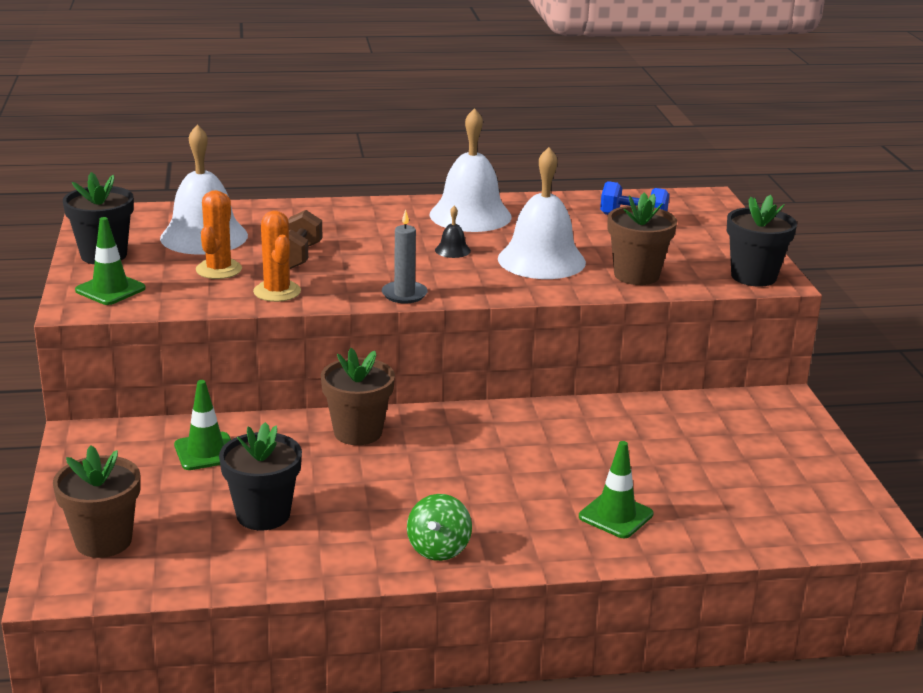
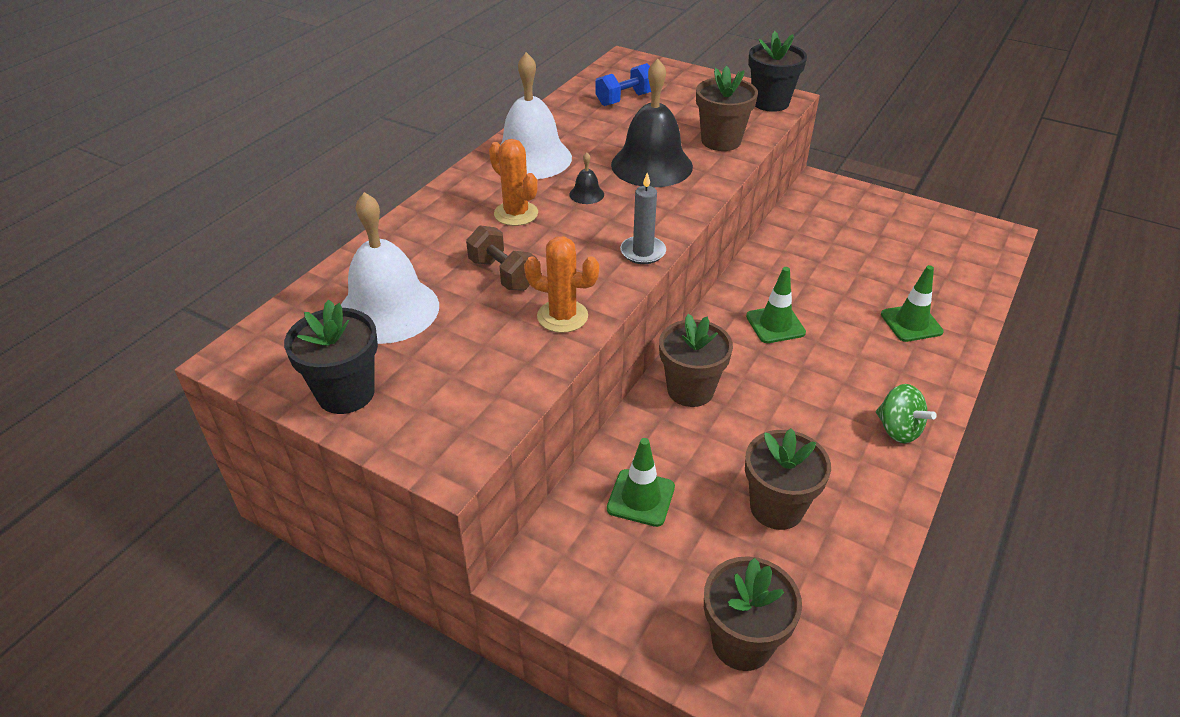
camera: 50 degrees left, 15 degrees up
(110, 289) = (436, 421): green traffic cone -> green traffic cone (775, 324)
(219, 270) = (475, 331): orange cactus -> orange cactus (516, 214)
(263, 514) = (776, 508): black flower pot -> brown flower pot
(541, 260) = (651, 165): white bell -> black bell

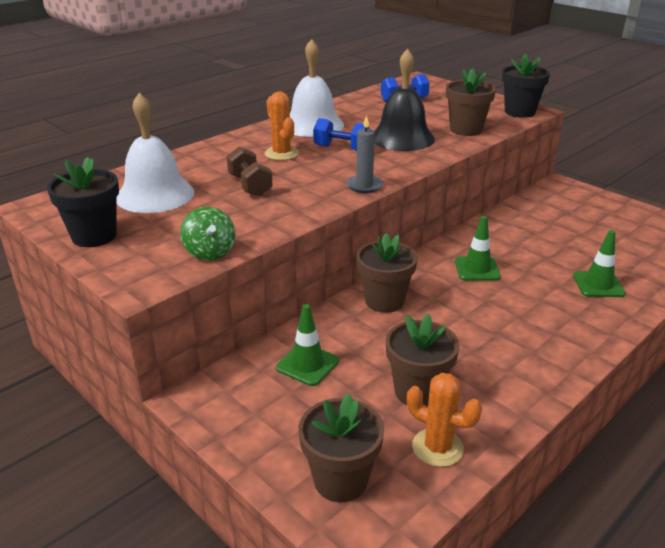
camera: 15 degrees right, 10 degrees down
(562, 316) = (279, 214): orange cactus -> orange cactus (437, 447)
(586, 194) = (341, 149): black bell -> blue dumbbell
(898, 429) = (552, 356): green spinning top -> green spinning top (210, 252)

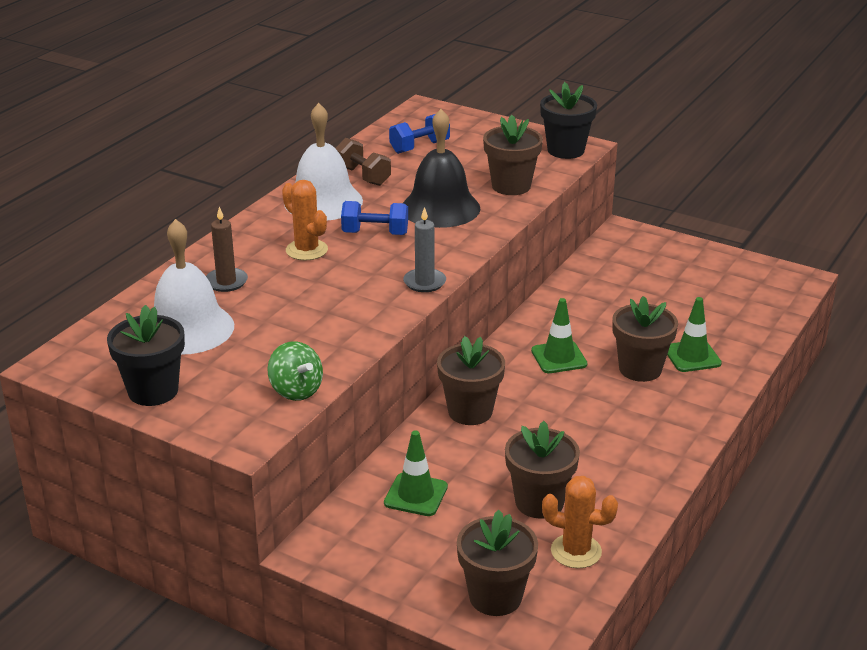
camera: 15 degrees left, 0 degrees up
(206, 167) = (226, 282): none -> brown candle
(250, 186) = (293, 300): brown dumbbell -> brown dumbbell (363, 176)
(547, 288) = (640, 369): none -> brown flower pot

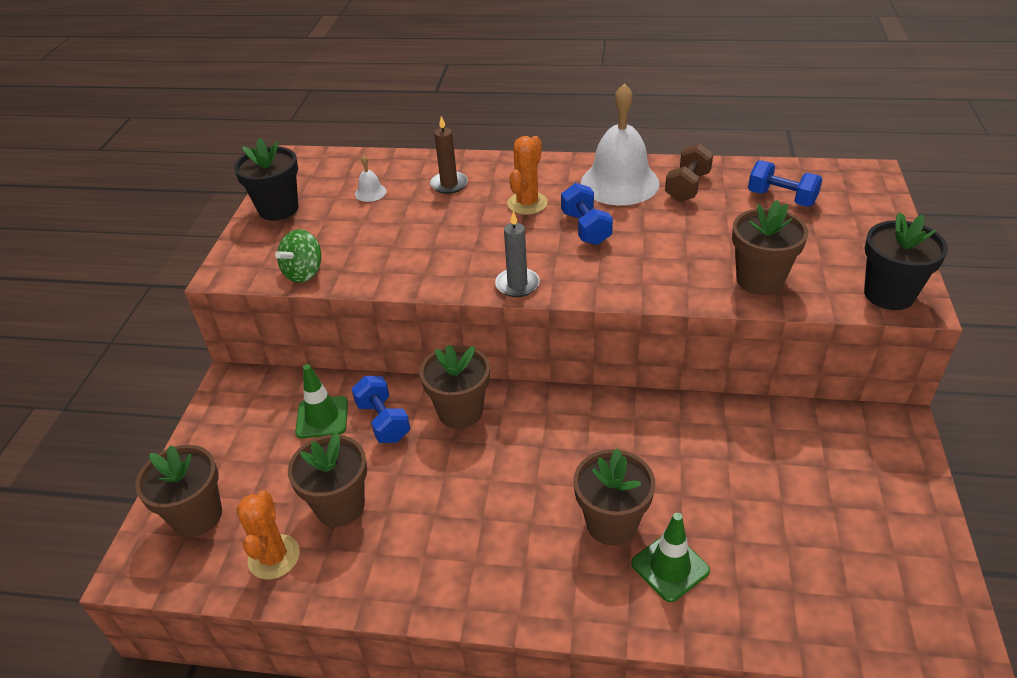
camera: 70 degrees right, 10 degrees up
(188, 328) = (370, 192): white bell -> white bell, size x0.41
(440, 208) = (668, 249): black bell -> none
(450, 458) = (383, 421): none -> blue dumbbell
(559, 357) = (590, 448): green traffic cone -> none

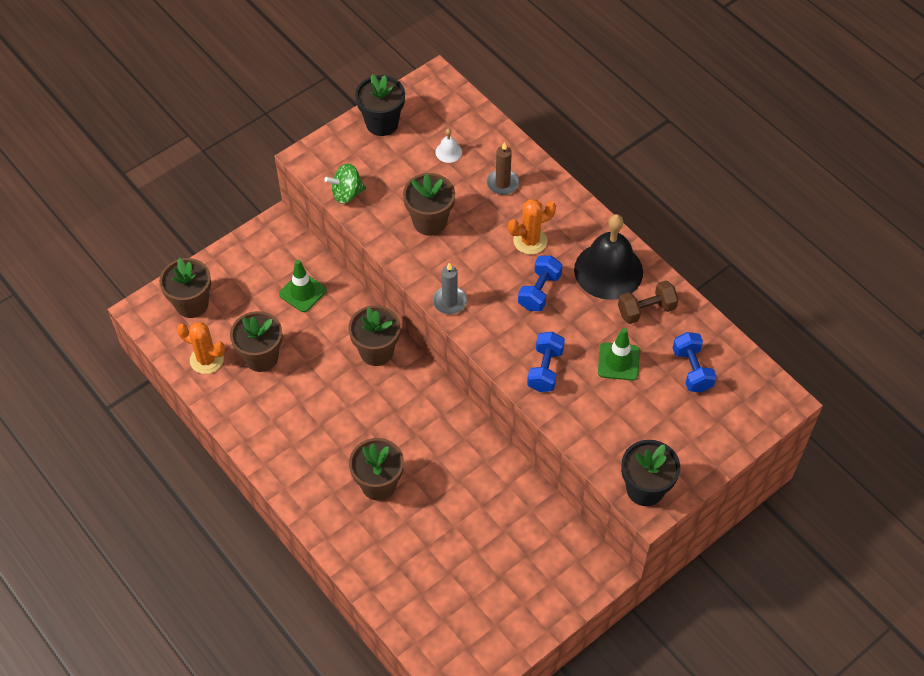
camera: 40 degrees right, 15 degrees up
(274, 557) = (206, 360): orange cactus -> orange cactus turned 75 degrees clockwise
(383, 421) = (331, 322): blue dumbbell -> blue dumbbell (545, 369)
(619, 183) = (608, 270): white bell -> black bell
(670, 567) = (379, 530): green traffic cone -> green traffic cone (618, 361)
(760, 280) = (587, 416): brown flower pot -> brown flower pot (429, 221)

